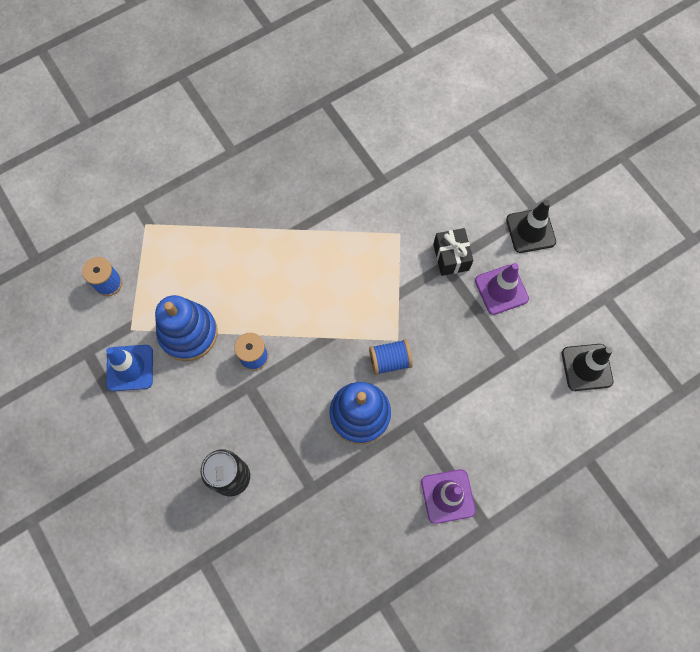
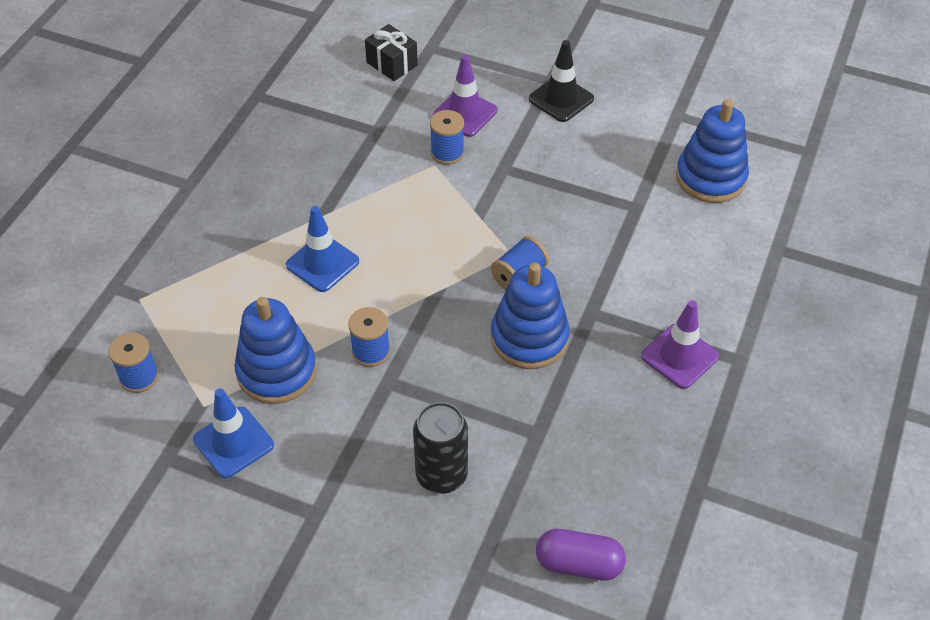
camera: 35 degrees left, 20 degrees down
(267, 598) = (579, 564): none -> purple capsule
(271, 268) = (322, 263): none -> blue traffic cone
(415, 229) = (447, 153): none -> blue spool
(451, 257) = (503, 158): black gift -> black gift (392, 64)
(501, 289) = (576, 159): purple traffic cone -> purple traffic cone (465, 113)
(586, 367) = (710, 178): black traffic cone -> blue stacking toy

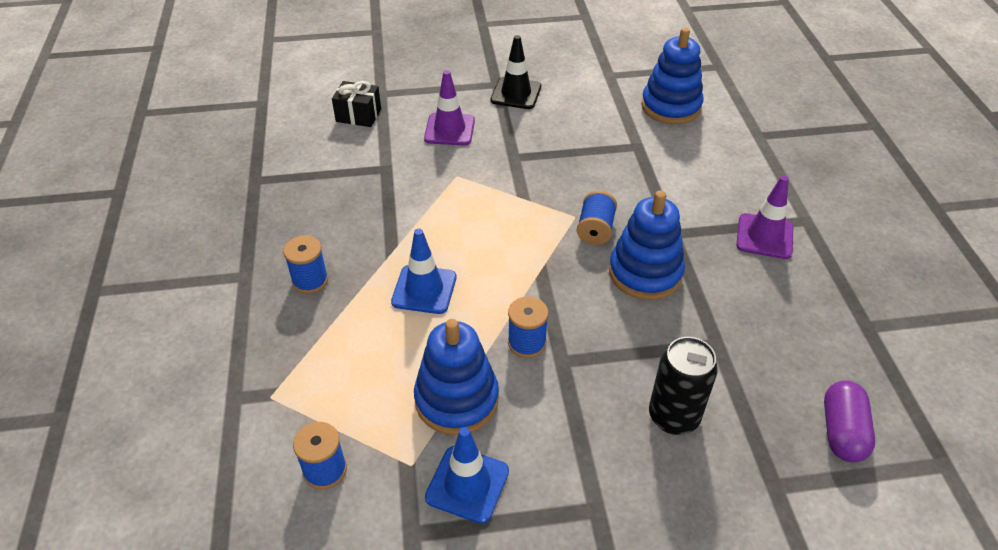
camera: 30 degrees left, 5 degrees down
(447, 153) = (459, 163): blue spool -> blue spool (310, 280)
(579, 564) = (842, 431): purple capsule -> purple capsule turned 60 degrees counterclockwise

